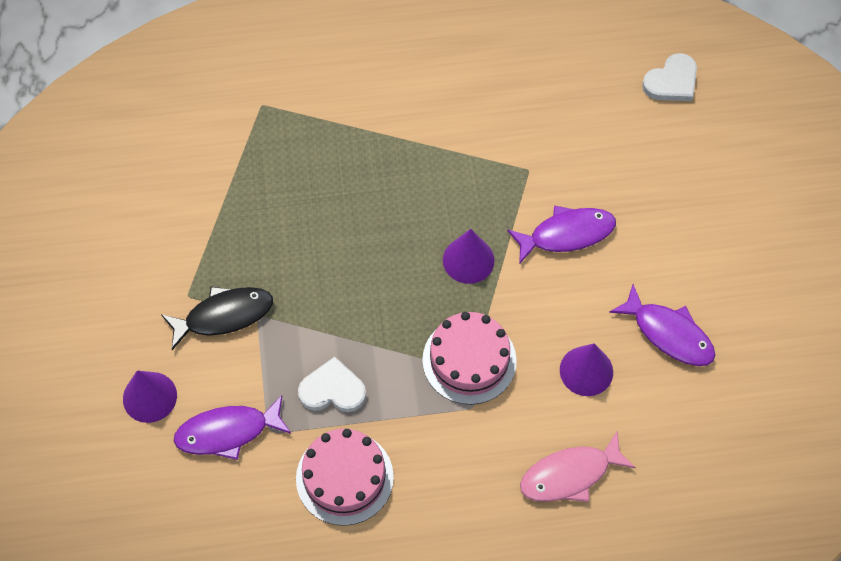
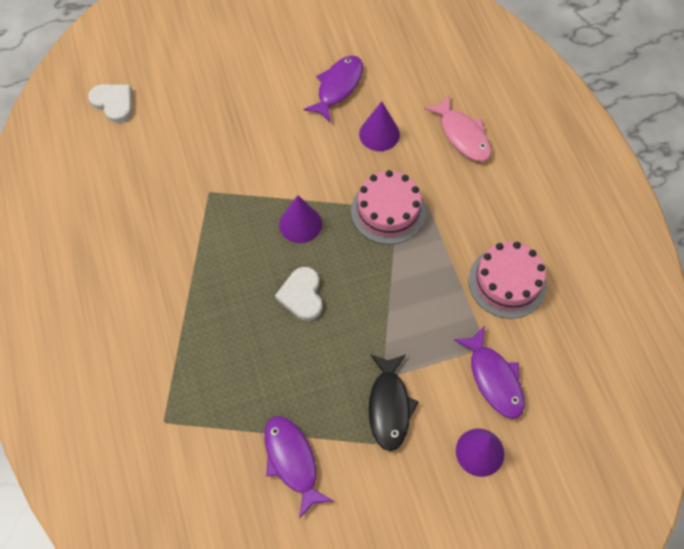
camera: 100 degrees left, 0 degrees up
(224, 316) = (389, 406): black fish -> black fish turned 150 degrees counterclockwise
(332, 389) = (436, 305): white heart -> white heart (302, 295)
(566, 234) = (265, 159): purple fish -> purple fish (292, 461)

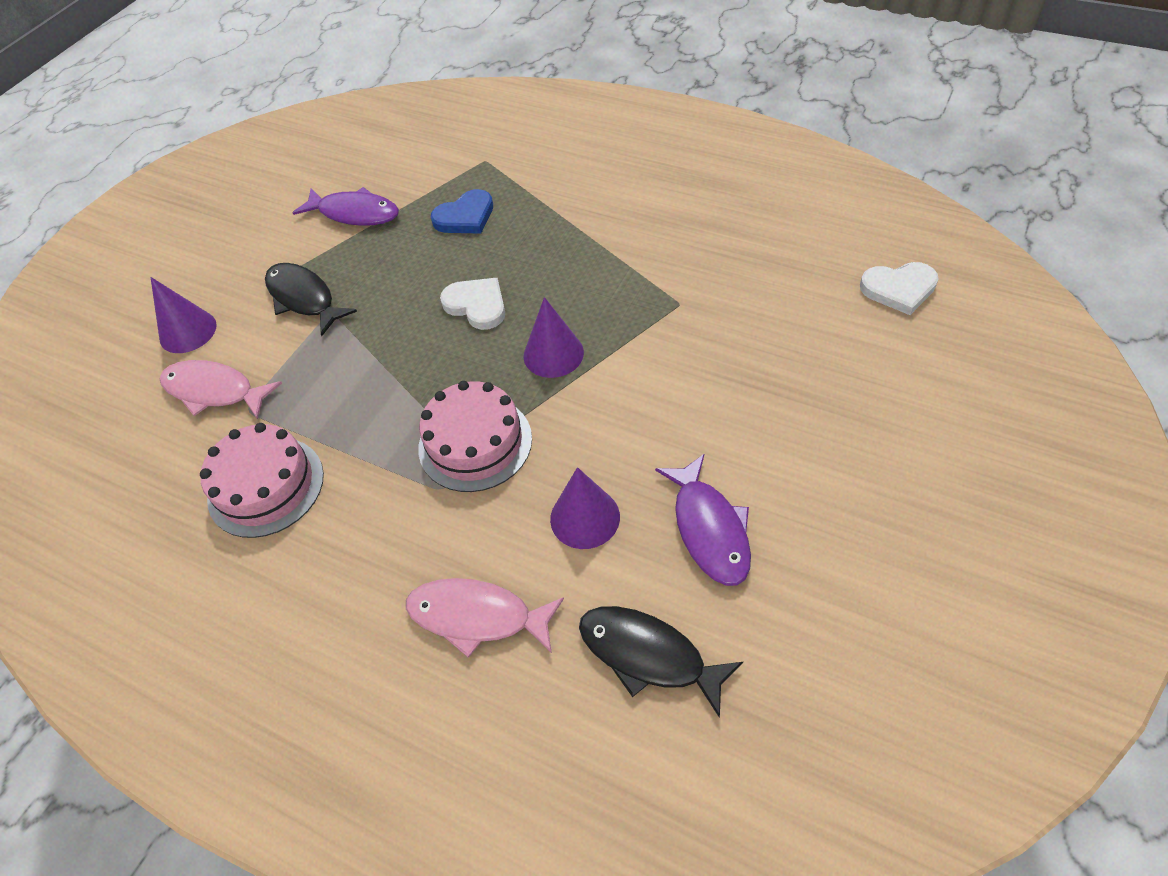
camera: 140 degrees right, 10 degrees down
(233, 377) = (465, 217): none -> blue heart
(413, 69) = (648, 655): none -> black fish
(494, 378) = (214, 391): purple fish -> pink fish

